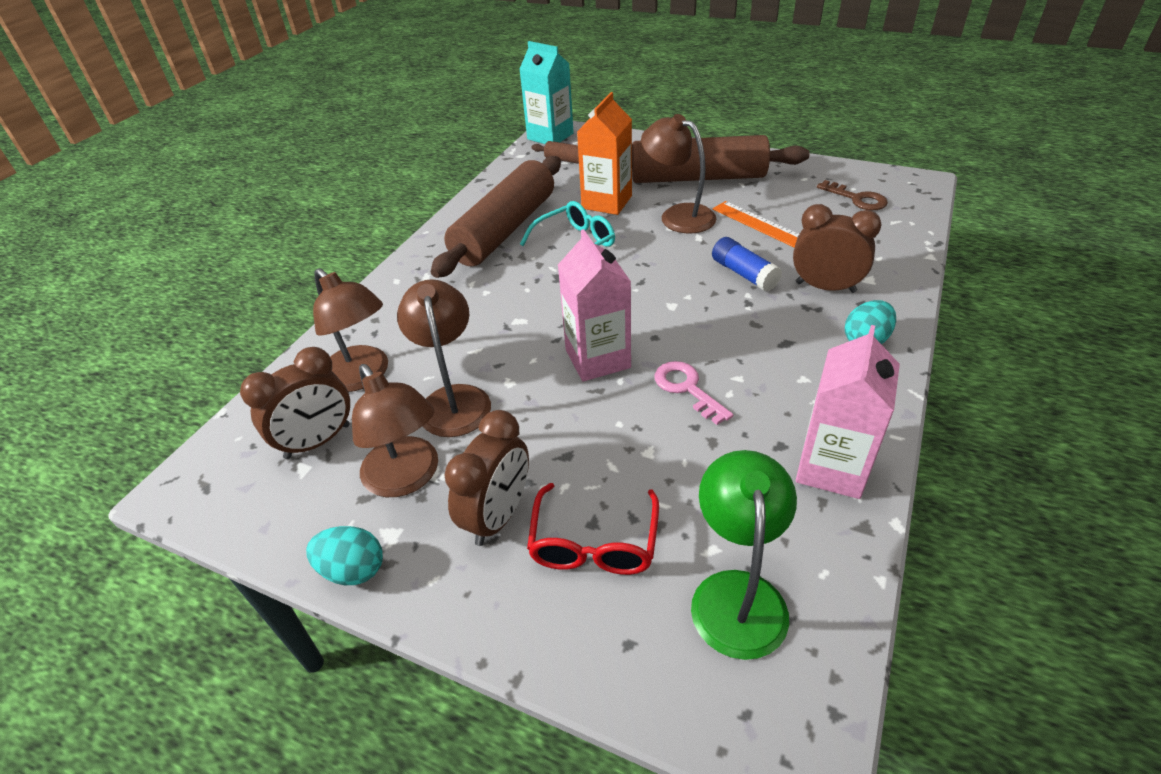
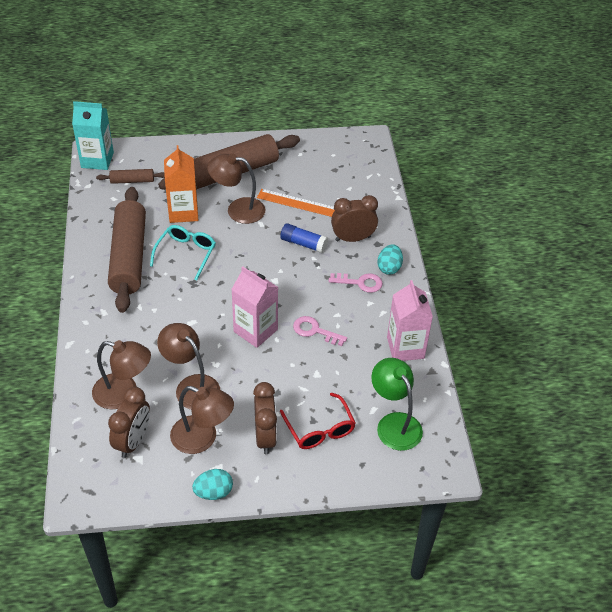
camera: 35 degrees left, 5 degrees up
(803, 346) = (360, 283): none -> pink key
(857, 199) = (340, 163): brown key -> none

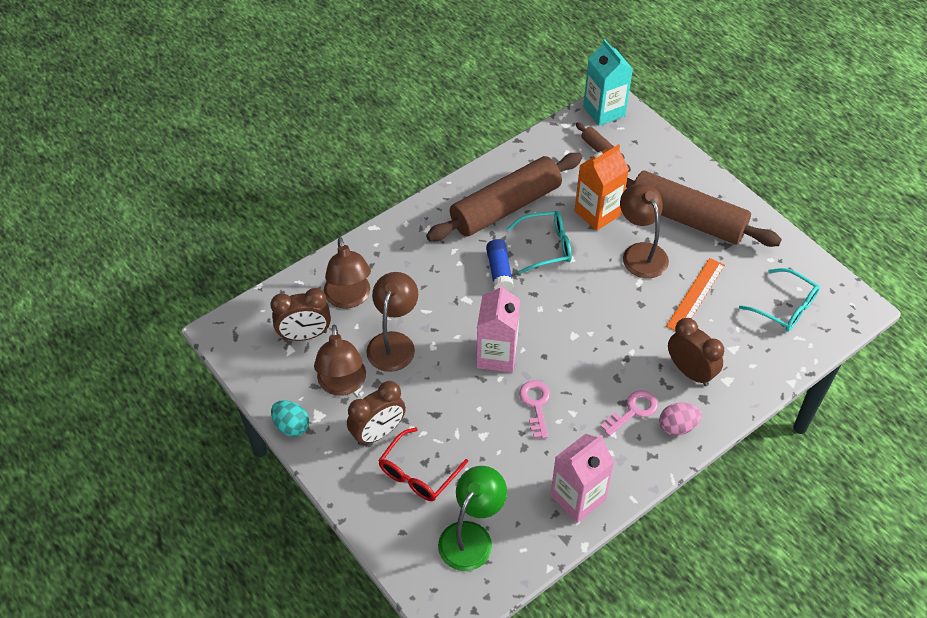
camera: 60 degrees right, 5 degrees up
(296, 203) = (696, 295): orange ruler -> orange ruler turned 45 degrees clockwise
(303, 244) = (643, 332): blue glue stick -> blue glue stick (499, 271)
(341, 169) = (785, 307): none -> turquoise glasses
(360, 283) = (633, 411): pink key -> pink key turned 105 degrees counterclockwise
(389, 268) = (677, 426): turquoise egg -> pink egg

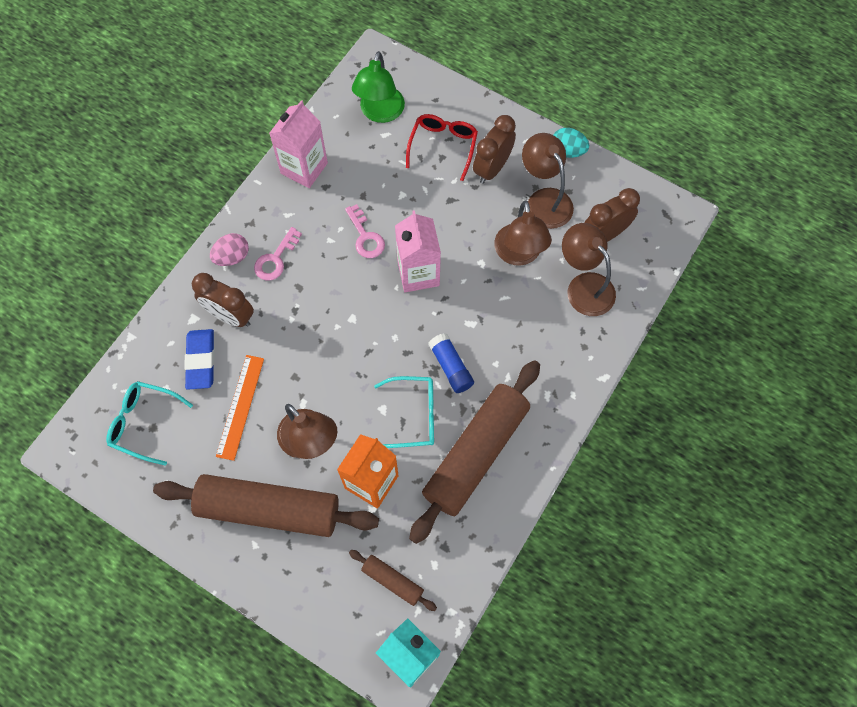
camera: 160 degrees right, 15 degrees up
(546, 246) = (413, 416): turquoise glasses -> turquoise glasses turned 150 degrees counterclockwise
(725, 342) = (201, 361): none -> blue eraser

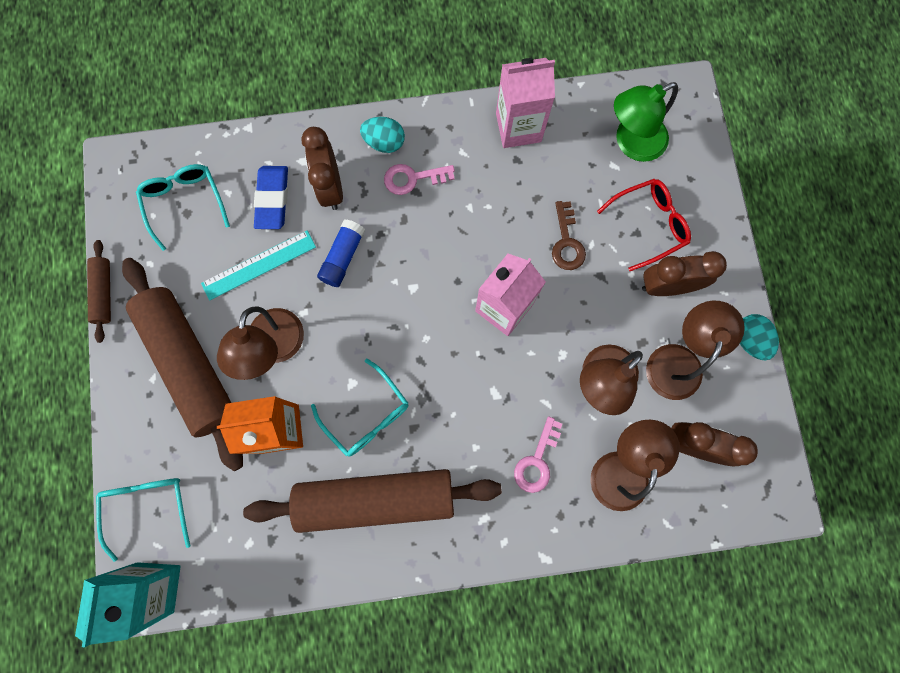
camera: 50 degrees right, 10 degrees up
(201, 361) = (273, 199): blue eraser -> blue eraser turned 45 degrees counterclockwise
(232, 257) = (384, 142): pink egg -> turquoise egg
(240, 406) = (259, 265): orange ruler -> turquoise ruler
(347, 618) = (148, 507): none -> turquoise glasses
(365, 237) = (499, 234): pink key -> pink key (537, 461)
(392, 581) = (207, 519): brown rolling pin -> brown rolling pin (104, 293)
(409, 201) = (567, 242): none -> brown key
(451, 367) = (439, 410): blue glue stick -> blue glue stick (343, 257)

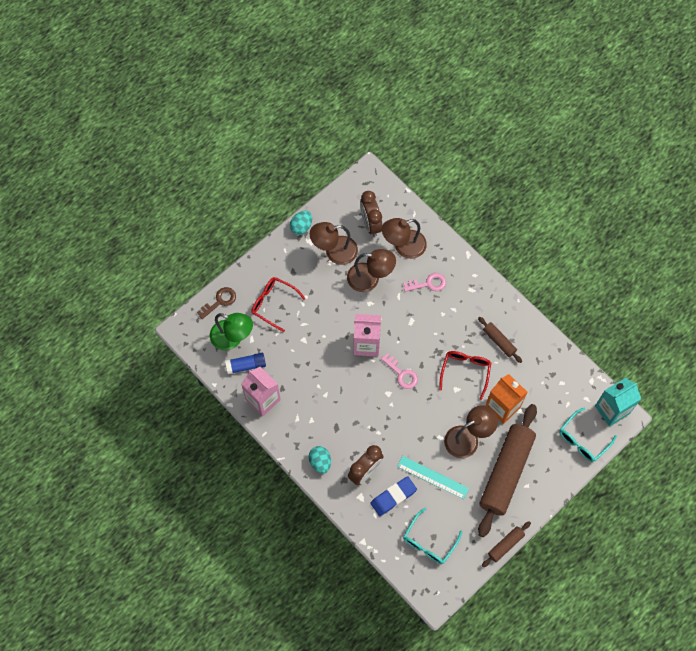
camera: 125 degrees left, 10 degrees down
(343, 257) = (398, 438): blue glue stick -> blue glue stick (246, 365)
(367, 415) = (465, 372): turquoise glasses -> red glasses
(376, 498) = (499, 341): brown rolling pin -> brown rolling pin, size x0.45
(413, 178) = (330, 433): pink key -> pink key (402, 374)
(567, 242) = (310, 336): brown key -> brown key (219, 301)
(666, 286) = (300, 277): brown clock -> none

